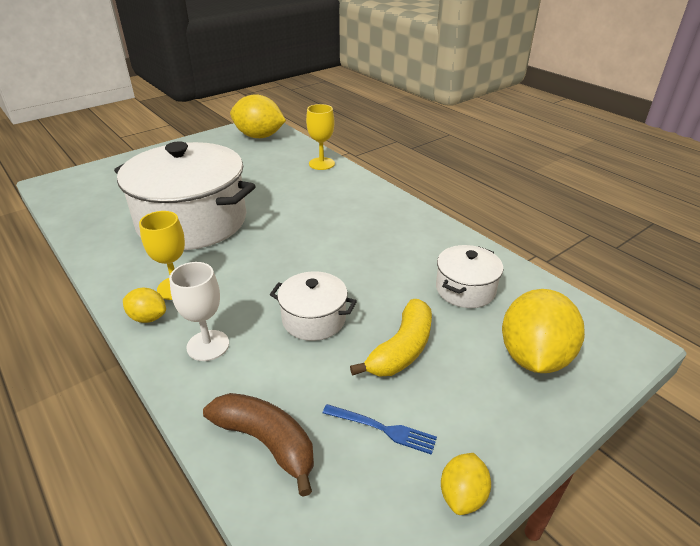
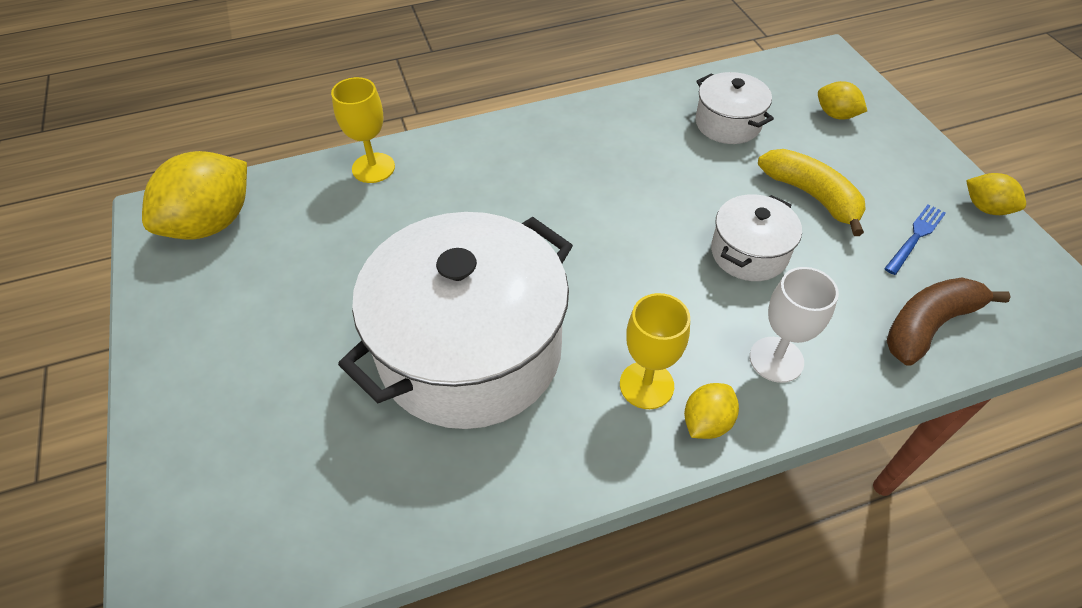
camera: 70 degrees left, 15 degrees up
(533, 357) = (836, 115): yellow lemon -> yellow lemon, size x0.50

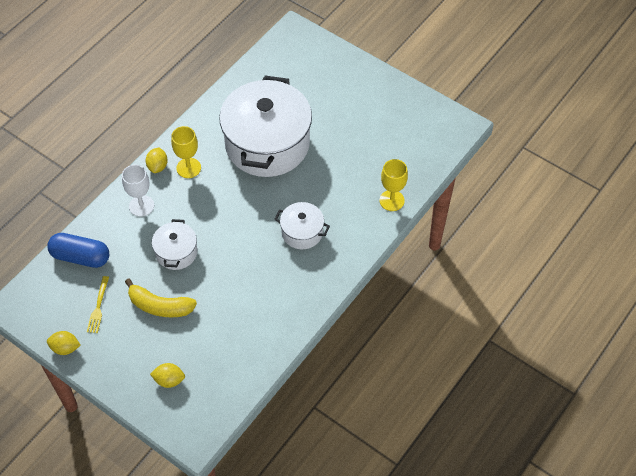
camera: 145 degrees right, 5 degrees up
(212, 223) = (431, 134): yellow lemon -> none
(728, 123) = (229, 336): white pot -> white pot (302, 232)
(916, 236) = (98, 307): blue fork -> yellow fork
(928, 326) = (80, 257): brown banana -> blue capsule

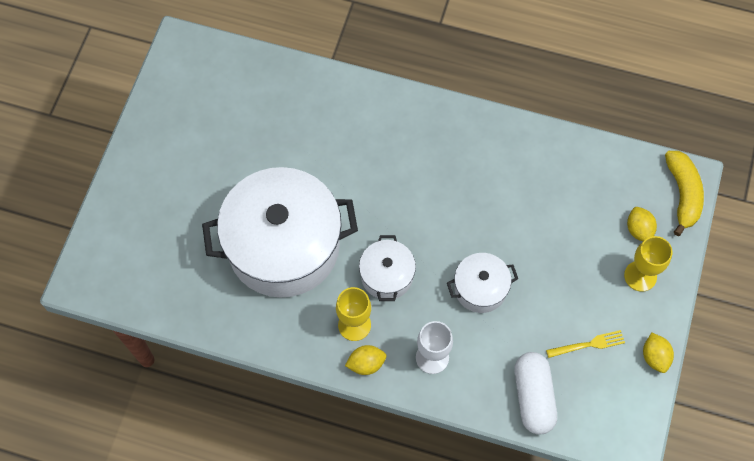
camera: 110 degrees left, 10 degrees up
(80, 257) = (533, 397): blue capsule -> white capsule
(160, 306) = (556, 277): yellow banana -> yellow banana (682, 194)
(302, 232) = (397, 163): white pot -> white pot (387, 275)
(391, 200) = (316, 86): yellow goblet -> yellow goblet (640, 276)

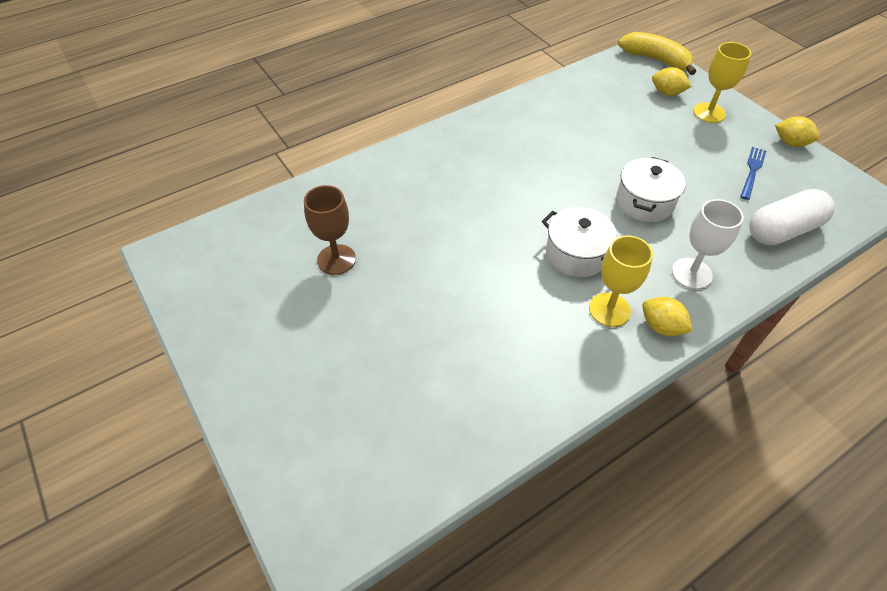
camera: 50 degrees left, 15 degrees down
(258, 139) = (336, 259): none -> brown goblet
(284, 246) = (470, 311): white pot -> none
(366, 364) = (661, 327): yellow lemon -> yellow lemon turned 75 degrees counterclockwise
(533, 397) = (783, 230): white capsule -> white capsule turned 60 degrees counterclockwise
(589, 344) = (752, 170): yellow fork -> blue fork

